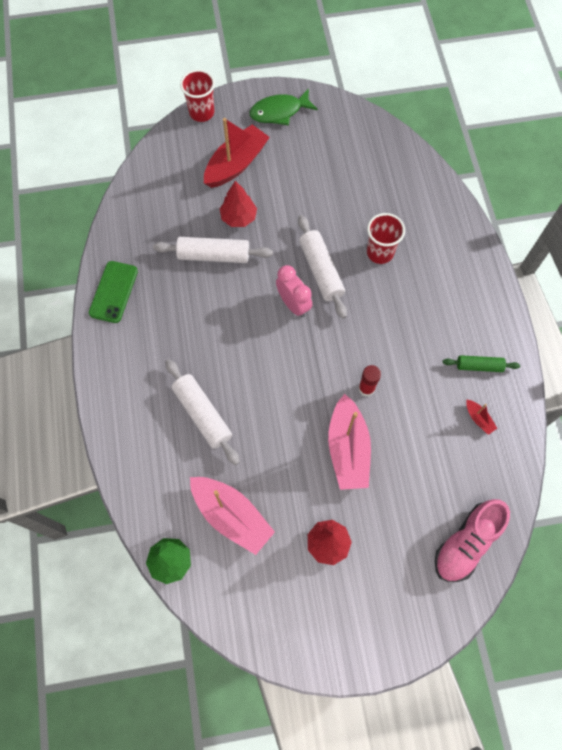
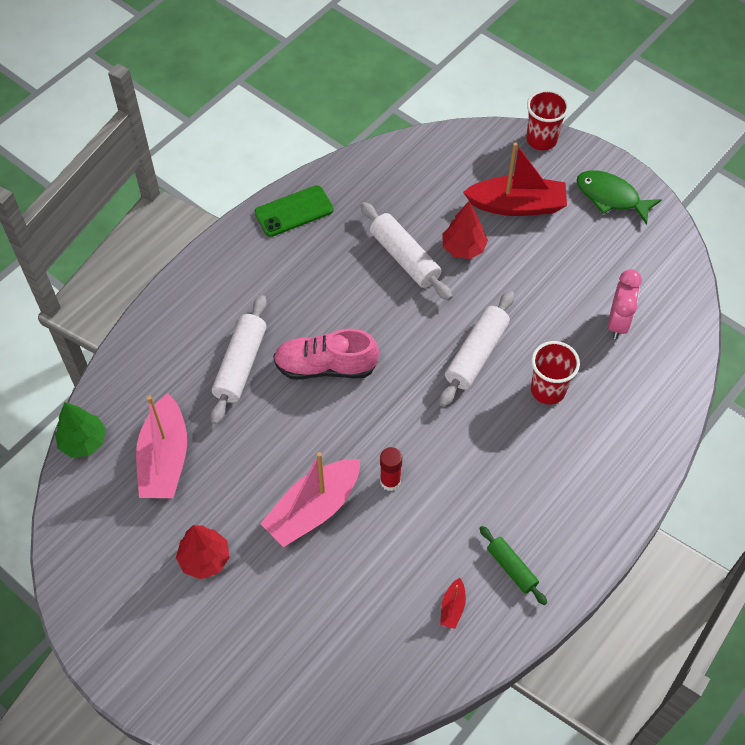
camera: 50 degrees right, 10 degrees down
(293, 304) = (418, 357): pink clock -> pink clock (618, 322)
(466, 543) = (309, 686): pink shoe -> pink shoe (325, 366)

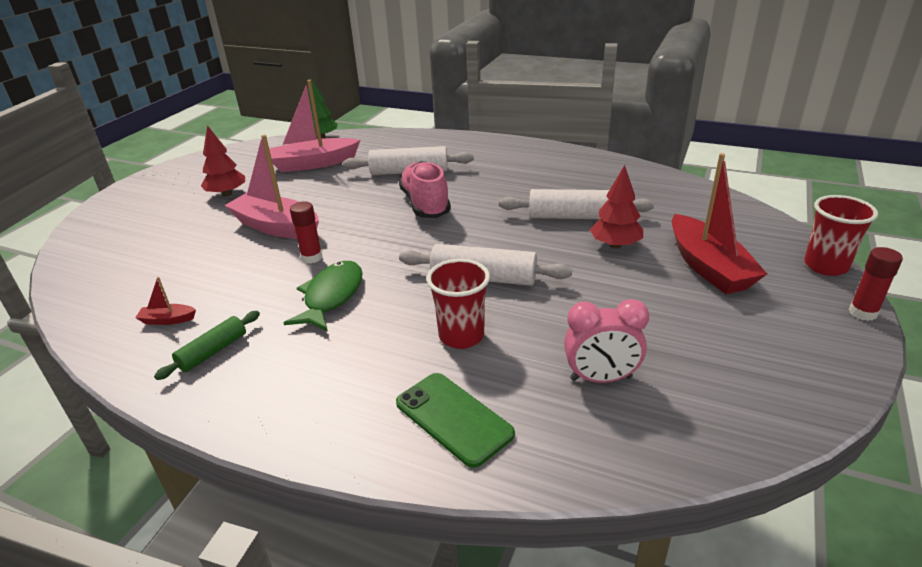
camera: 75 degrees right, 25 degrees down
(294, 211) = (578, 161): green phone -> green phone (453, 418)
(405, 258) = (574, 217): white rolling pin -> white rolling pin turned 60 degrees clockwise
(598, 154) = (862, 313): none -> red glue stick
(611, 197) = (804, 336): green fish -> green fish (331, 296)

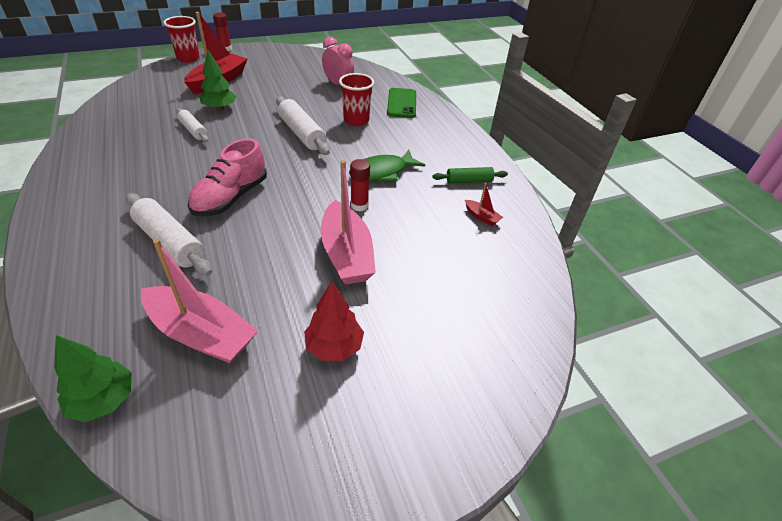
camera: 140 degrees left, 10 degrees up
(574, 217) = (193, 130): white rolling pin -> white rolling pin, size x0.61
(615, 245) = (220, 108): red tree -> green tree

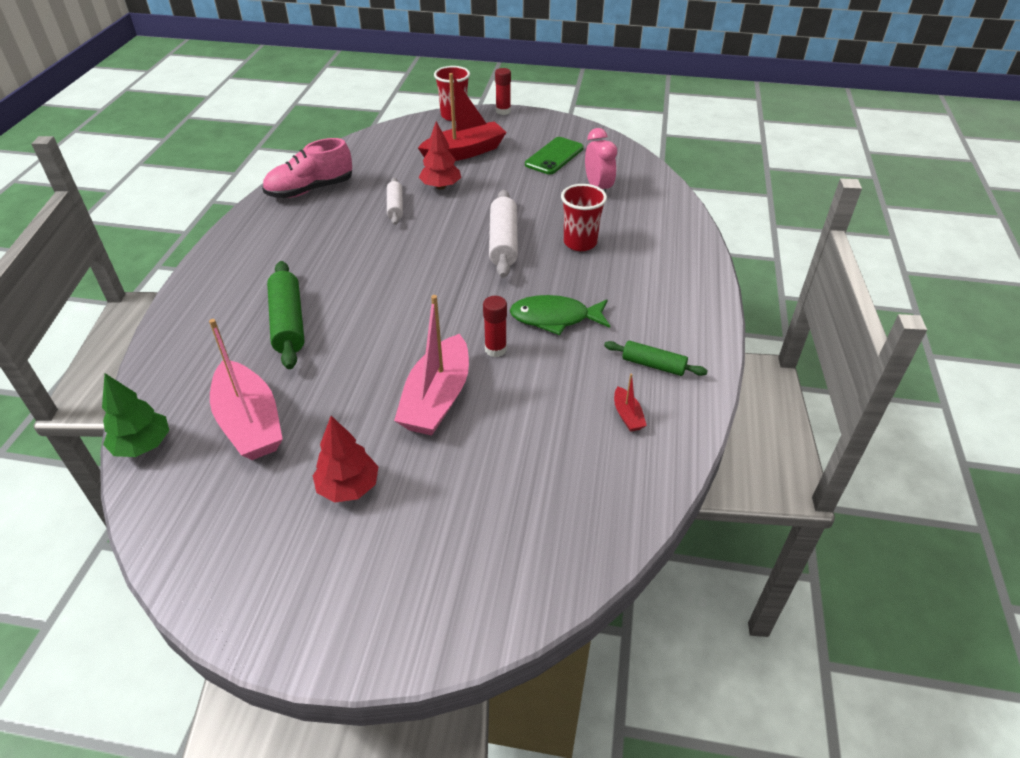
camera: 35 degrees right, 0 degrees up
(170, 242) = (288, 323): white rolling pin -> green rolling pin
(220, 108) = (441, 187): green tree -> red tree
(231, 197) = (374, 295): pink shoe -> pink shoe (310, 190)
(402, 103) = (658, 235): green phone -> green phone (554, 156)

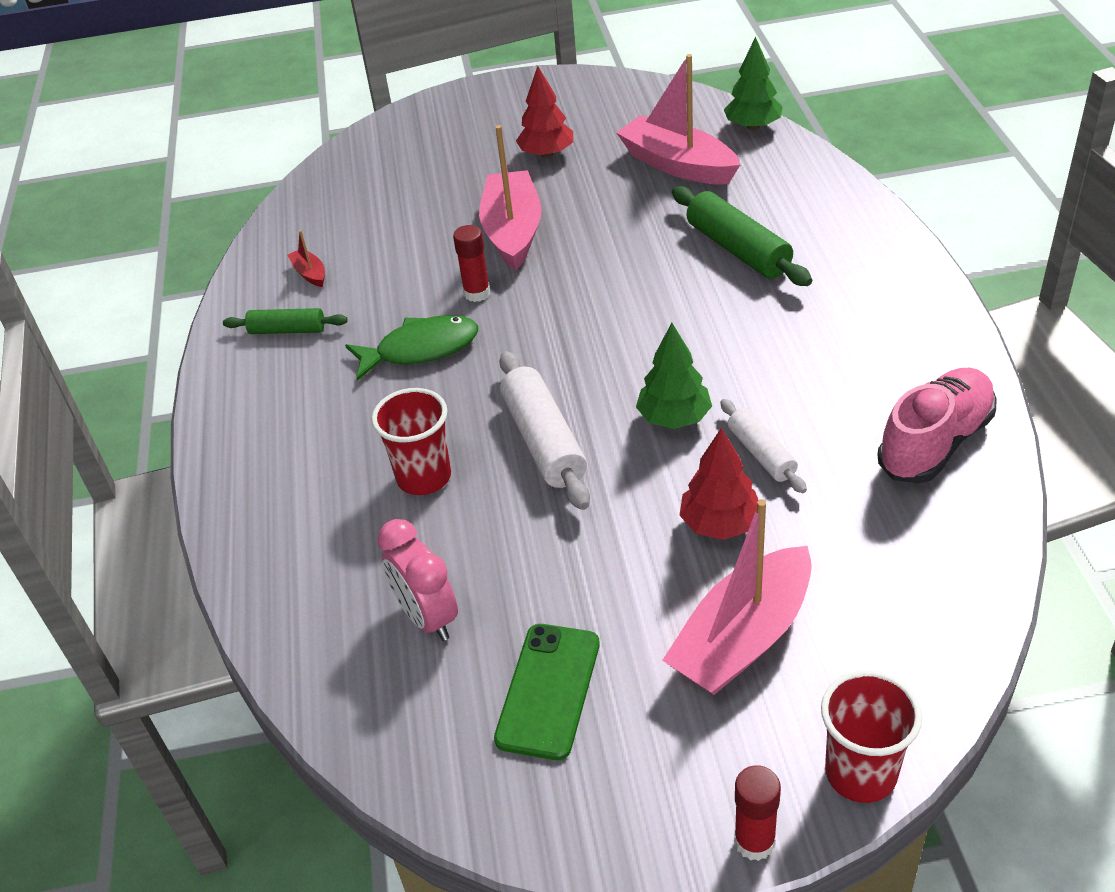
camera: 165 degrees right, 0 degrees up
(424, 233) = (674, 418): none -> green tree
(464, 152) = (742, 638): red boat -> pink boat

